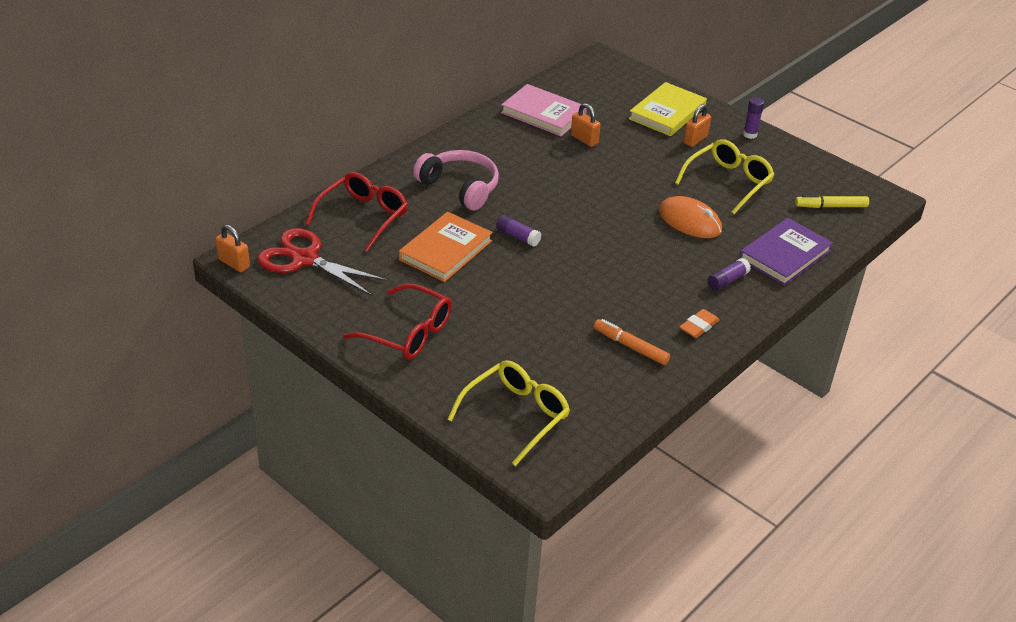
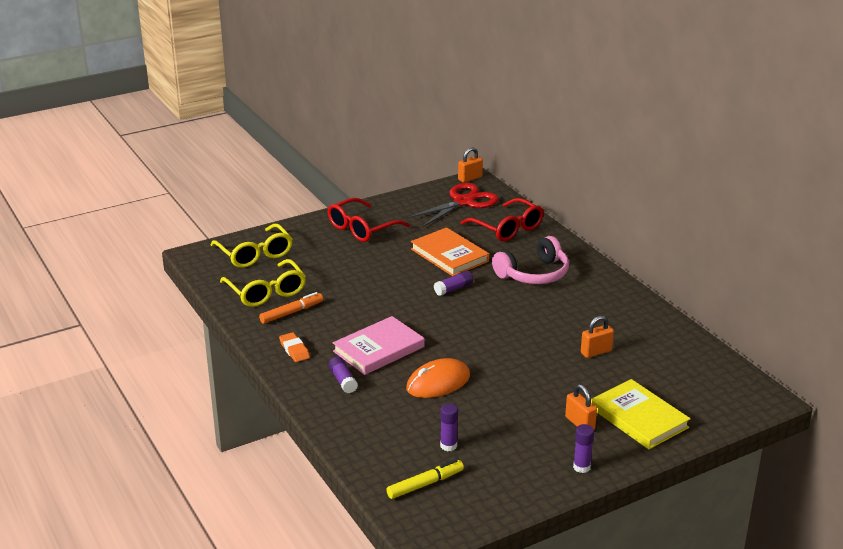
camera: 110 degrees right, 10 degrees down
(543, 114) = (649, 337): pink book -> pink book (379, 349)
(728, 182) = (494, 424): yellow glasses -> yellow glasses (266, 292)
(774, 202) = (448, 446): none -> purple glue stick
(784, 255) = (361, 425): purple book -> none
(830, 206) = (425, 484): yellow marker -> yellow marker turned 45 degrees clockwise

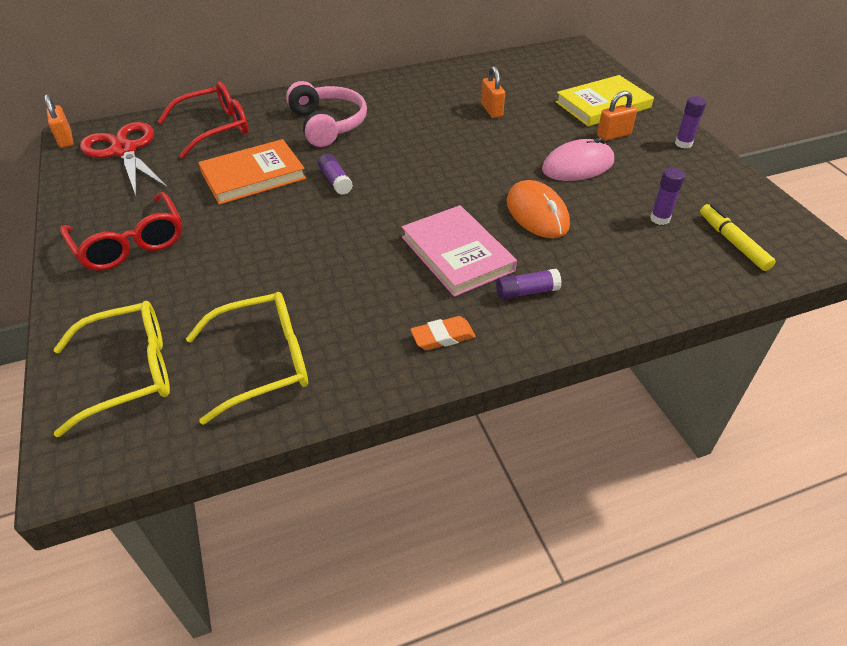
camera: 80 degrees left, 15 degrees up
(292, 313) = (338, 334): orange marker -> none
(517, 402) = (578, 166): none -> pink mouse

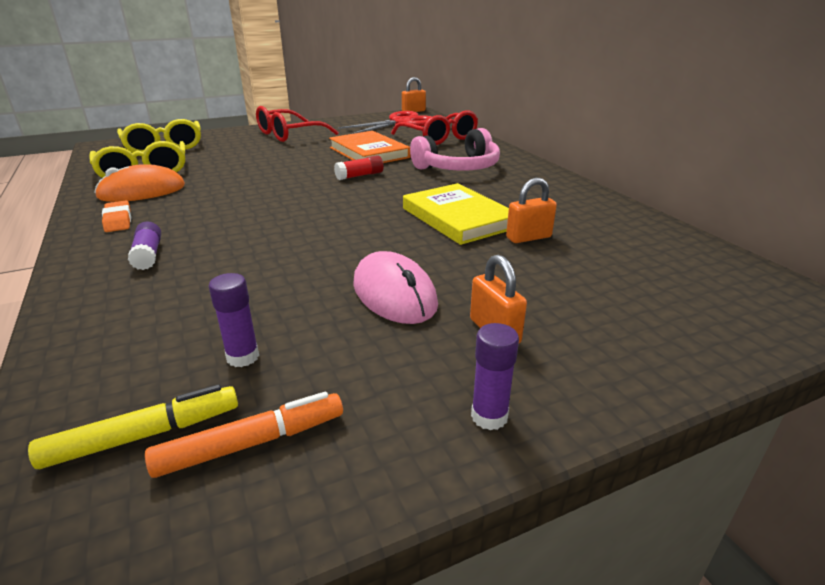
camera: 85 degrees right, 15 degrees down
(335, 181) = (360, 176): purple glue stick -> red glue stick
(457, 254) = (229, 223): pink book -> none
(537, 213) = (284, 262): orange mouse -> orange mouse (142, 191)
(603, 105) = (601, 327): yellow book -> yellow book (458, 218)
(724, 207) = (252, 443): none -> orange marker

